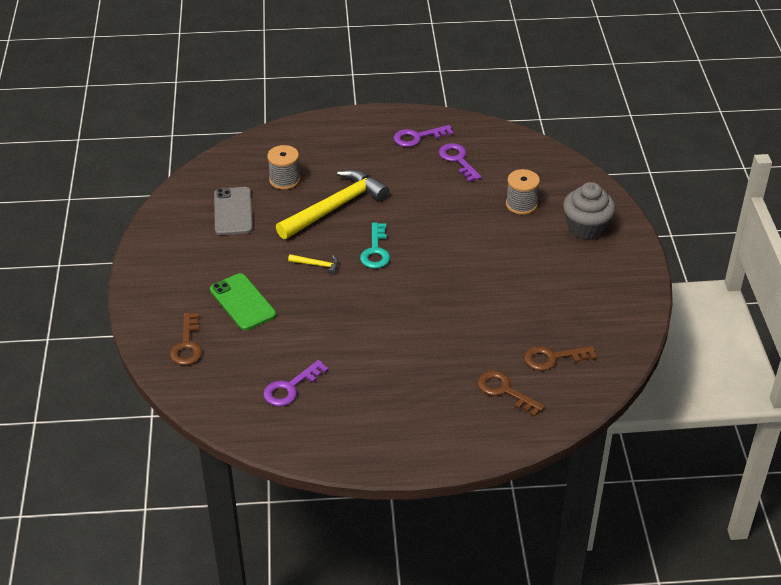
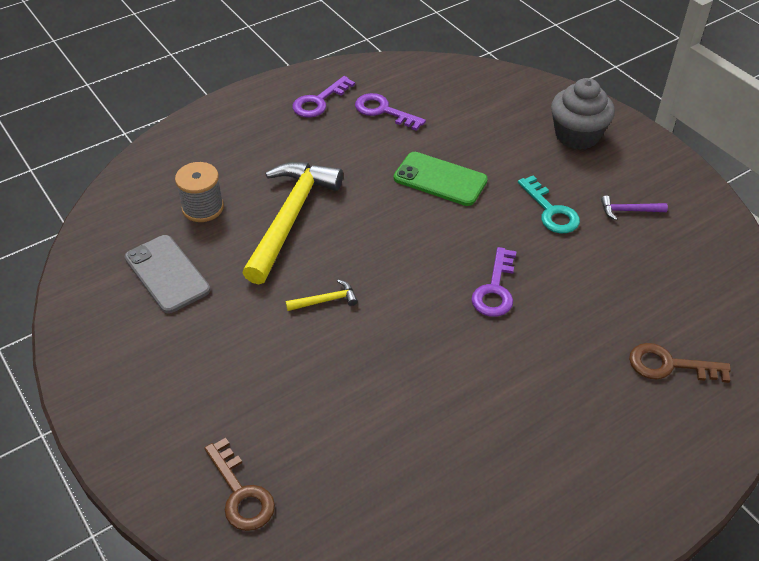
camera: 30 degrees left, 5 degrees up
(242, 302) = (270, 394): green phone -> green phone (440, 179)
(290, 388) = (425, 489): purple key -> purple key (495, 289)
(376, 251) = (381, 253): turquoise key -> turquoise key (551, 211)
(521, 204) = (491, 135): grey spool -> none
(553, 358) = (680, 299): brown key -> none
(573, 291) = (629, 211): none -> purple hammer

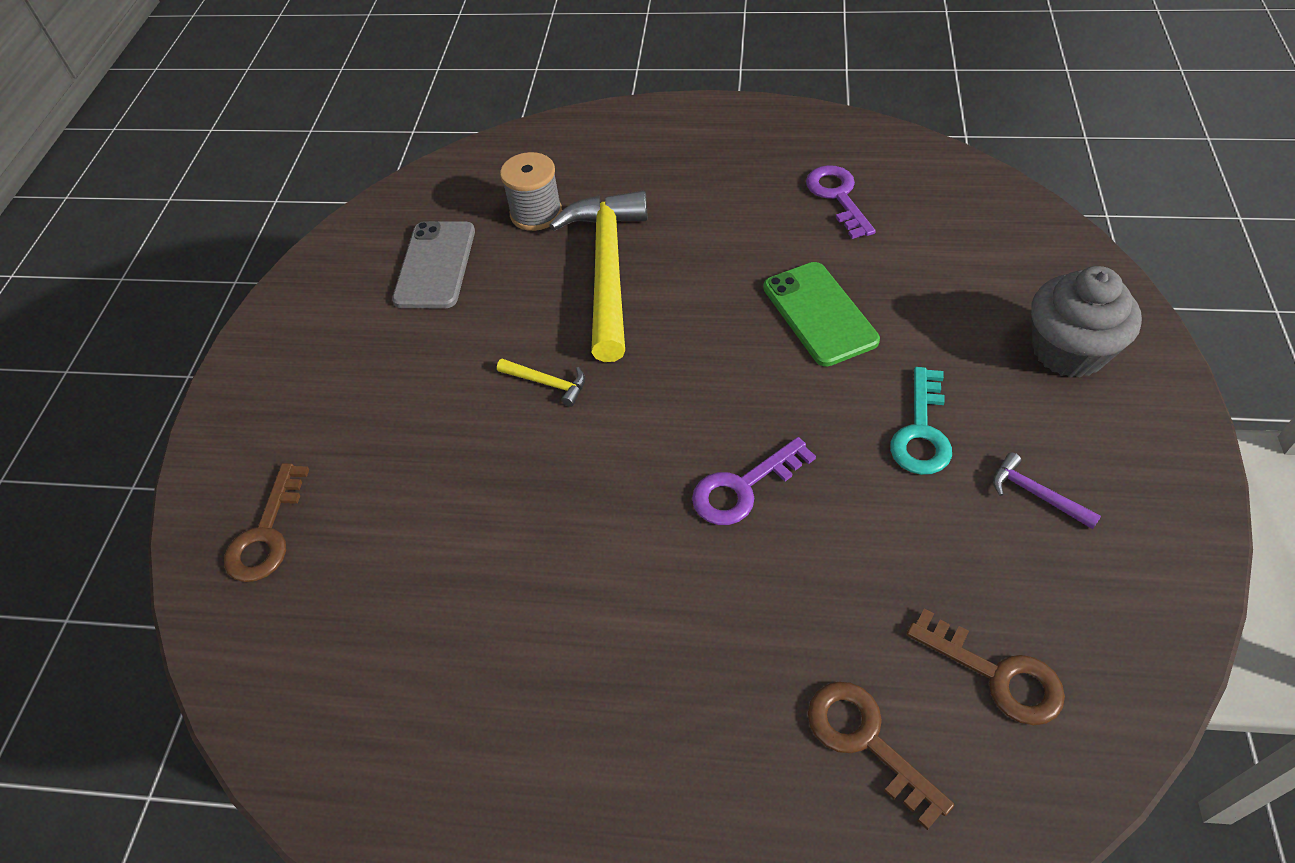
camera: 45 degrees right, 5 degrees up
(290, 218) = (607, 270): yellow hammer -> yellow hammer turned 60 degrees counterclockwise
(319, 101) = (774, 151): purple key -> none
(690, 300) = (997, 674): none -> brown key

